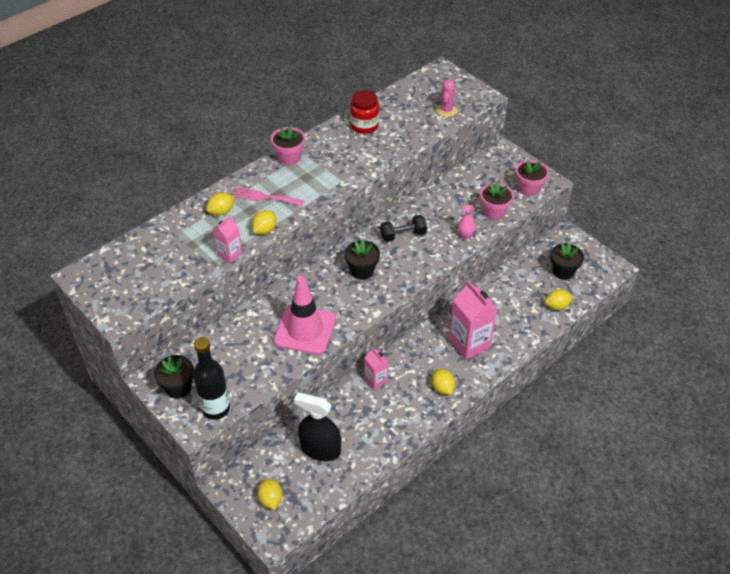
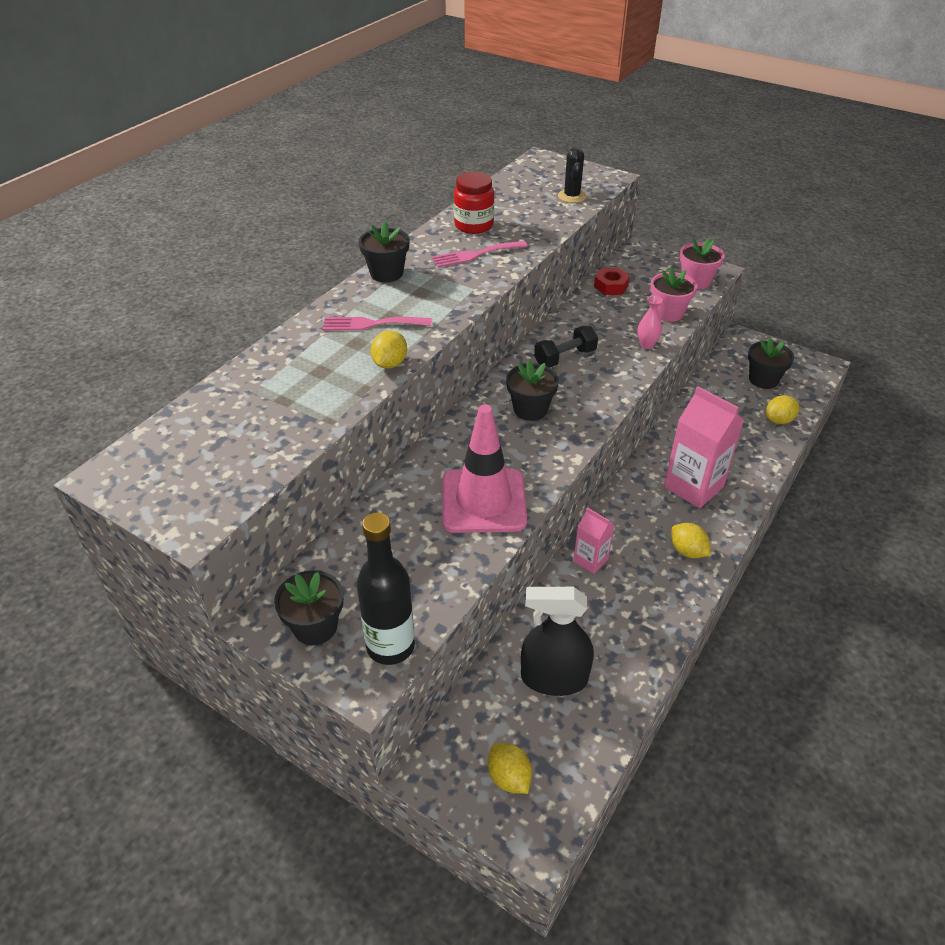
camera: 15 degrees left, 5 degrees down
(221, 212) = (314, 351): yellow lemon -> none
(229, 254) = (348, 403): pink carton -> none
(289, 157) = (386, 273): pink flower pot -> black flower pot
(355, 152) = (475, 255): none -> pink fork
(446, 110) = (572, 196): pink cactus -> black cactus
(463, 181) = (611, 286): none -> red nut

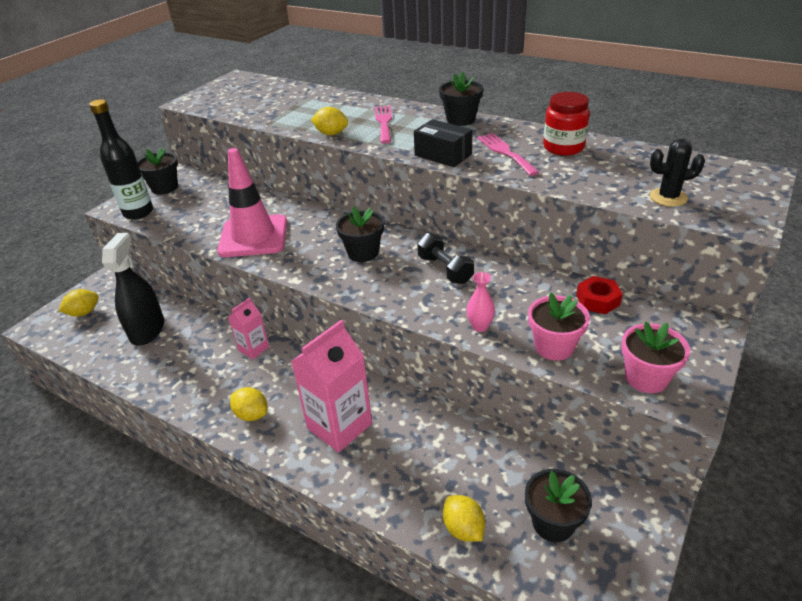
camera: 90 degrees right, 5 degrees down
(471, 289) = (443, 155): none -> black box
(687, 551) = (252, 414): yellow lemon -> yellow lemon turned 75 degrees clockwise

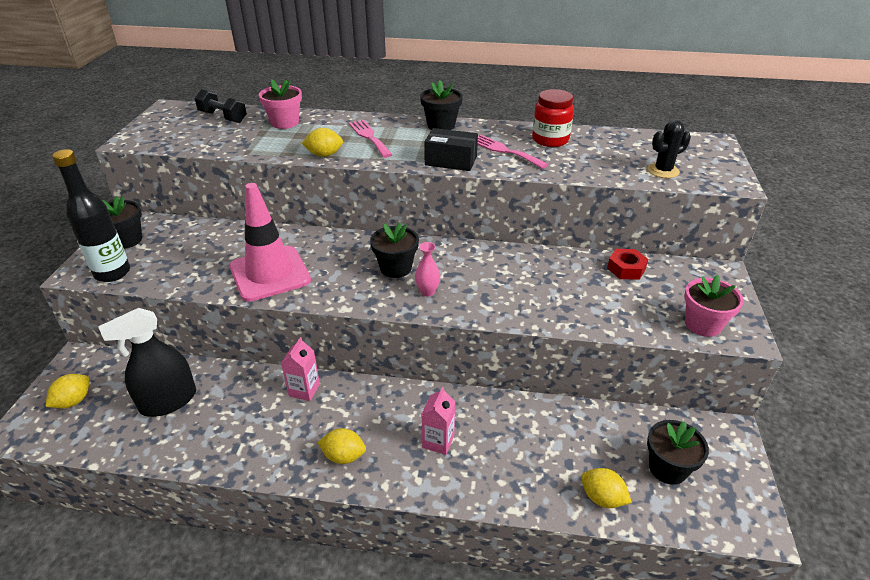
camera: 25 degrees left, 0 degrees up
(147, 330) = (168, 401): black spray bottle -> black spray bottle turned 105 degrees counterclockwise
(339, 426) = (438, 441): pink carton -> pink carton, size x0.54
(445, 270) = (483, 269): black dumbbell -> black dumbbell (223, 117)
(480, 326) = (548, 313): pink vase -> pink vase (427, 292)
(554, 347) = (619, 316): pink flower pot -> pink flower pot (285, 123)

